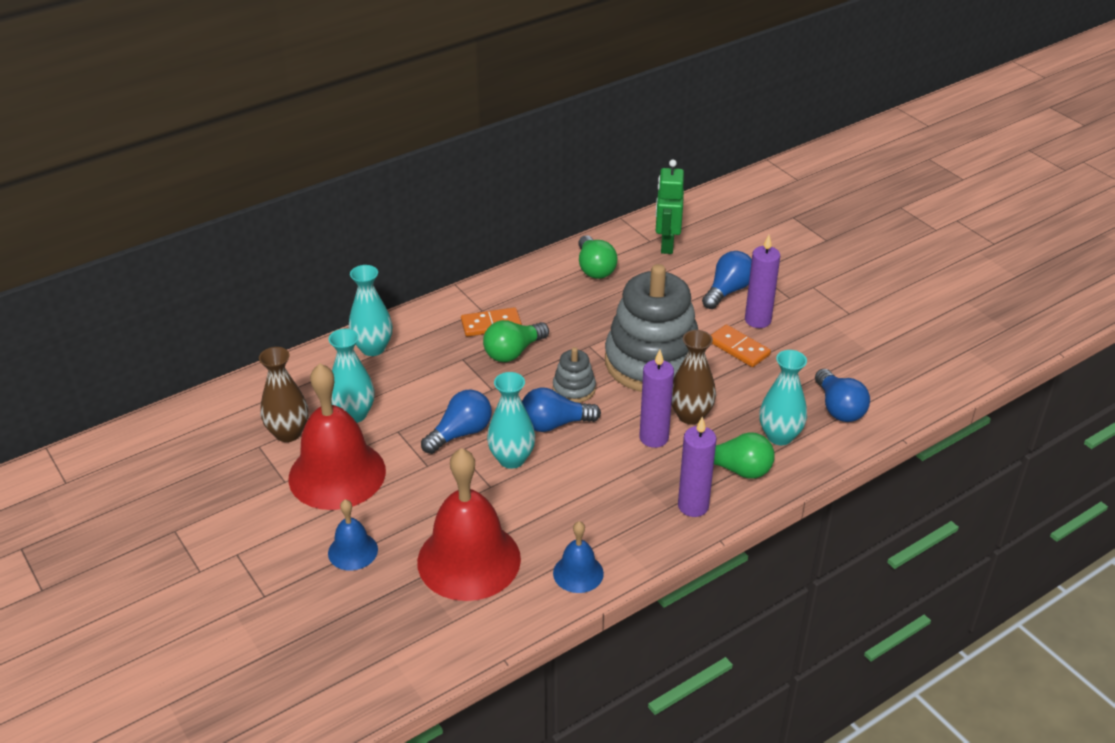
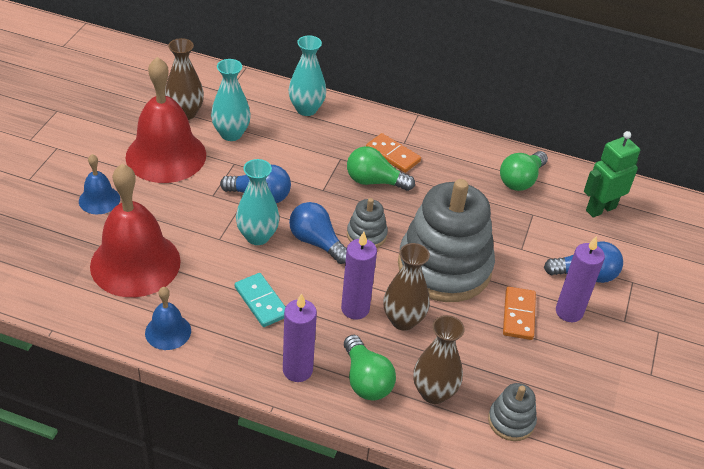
camera: 50 degrees right, 5 degrees up
(595, 493) = (261, 302): none -> turquoise domino
(779, 436) = (434, 393): turquoise vase -> brown vase
(839, 408) = (511, 421): blue light bulb -> grey stacking toy

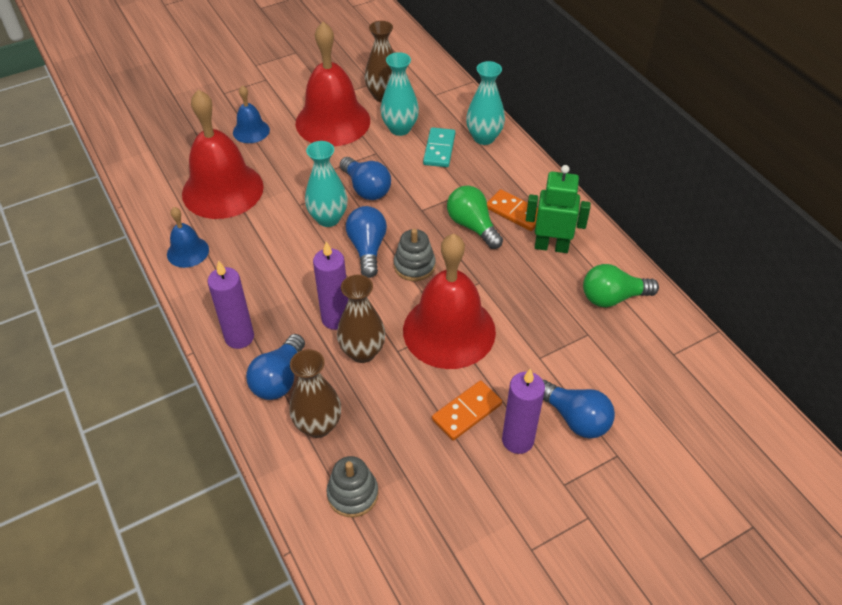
camera: 45 degrees right, 5 degrees up
(261, 302) = (274, 270): turquoise domino -> turquoise domino (439, 149)
(366, 380) = (279, 379): green light bulb -> blue light bulb
(392, 155) = (515, 212): orange domino -> orange domino turned 45 degrees counterclockwise
(444, 267) = (449, 330): grey stacking toy -> red bell
(600, 209) = (666, 369): green robot -> green robot (551, 246)

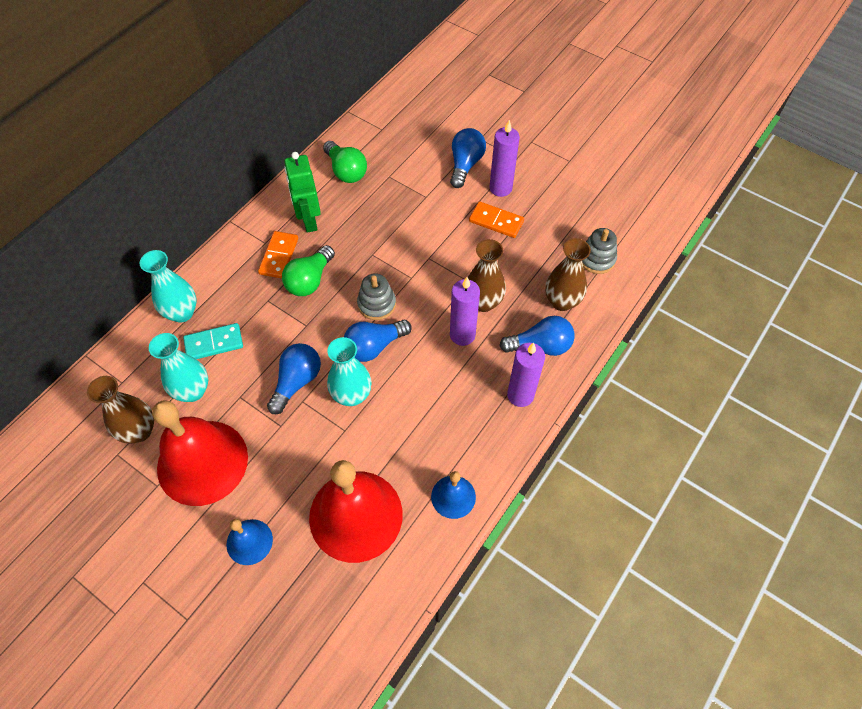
camera: 115 degrees left, 10 degrees up
(449, 330) = (431, 256): red bell -> none

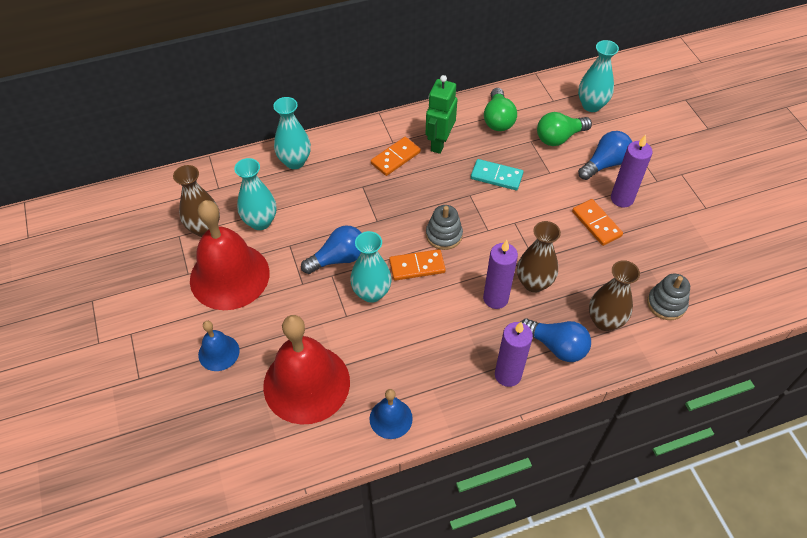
camera: 35 degrees right, 5 degrees down
(214, 343) = (300, 196): turquoise domino -> turquoise domino (496, 176)
(310, 280) = (405, 188): green light bulb -> green light bulb (559, 137)
(374, 346) = (417, 266): blue light bulb -> orange domino
(417, 117) = (591, 105): none -> turquoise vase

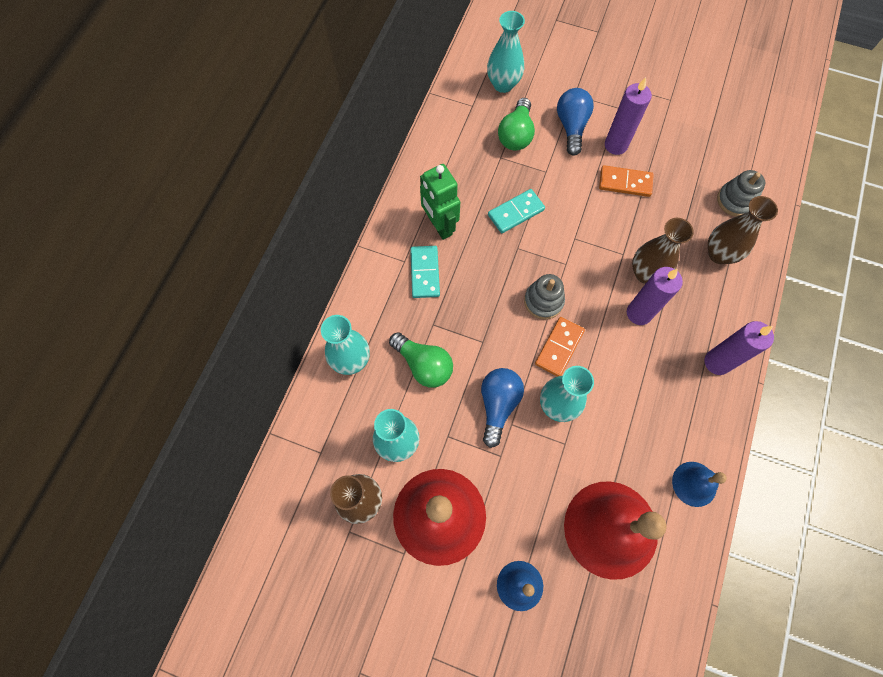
camera: 50 degrees left, 15 degrees up
(395, 158) = (425, 273): orange domino -> turquoise domino
(498, 119) = (455, 161): green light bulb -> green light bulb (424, 365)
(556, 346) = (716, 306): blue light bulb -> none

